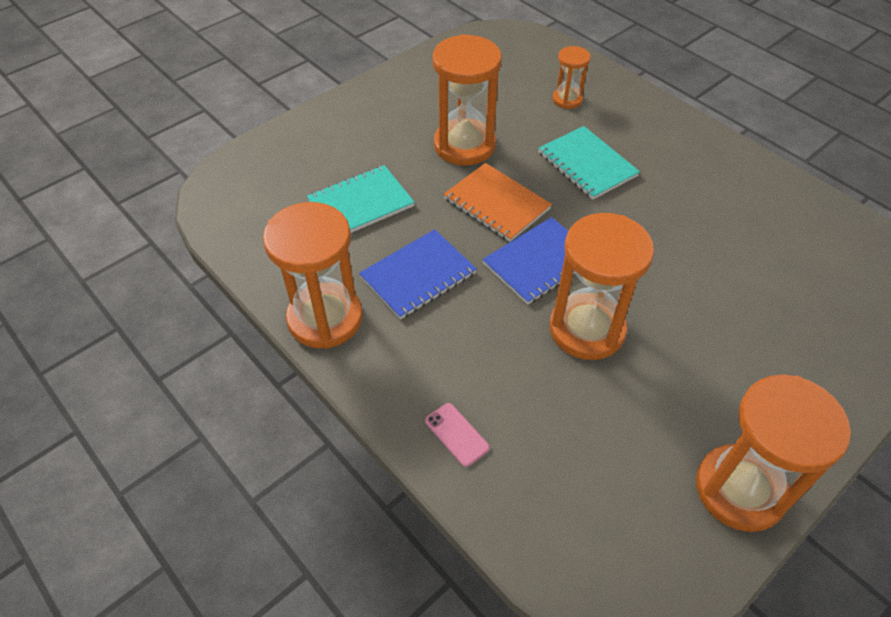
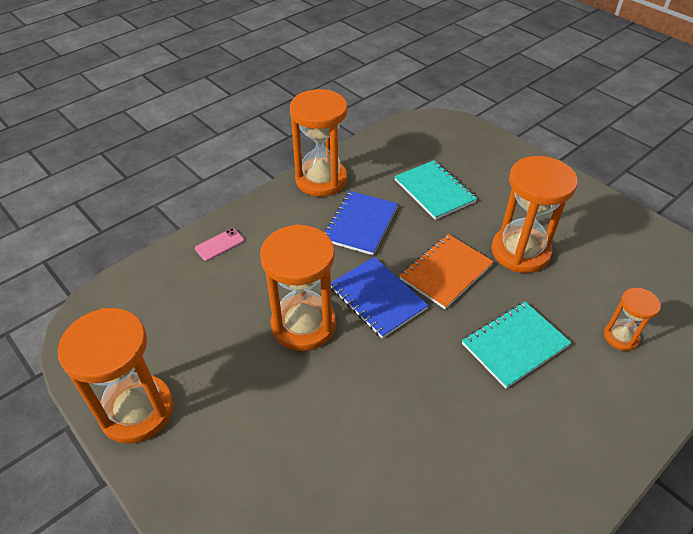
camera: 90 degrees right, 5 degrees down
(418, 275) = (360, 224): blue notebook -> blue notebook turned 60 degrees clockwise

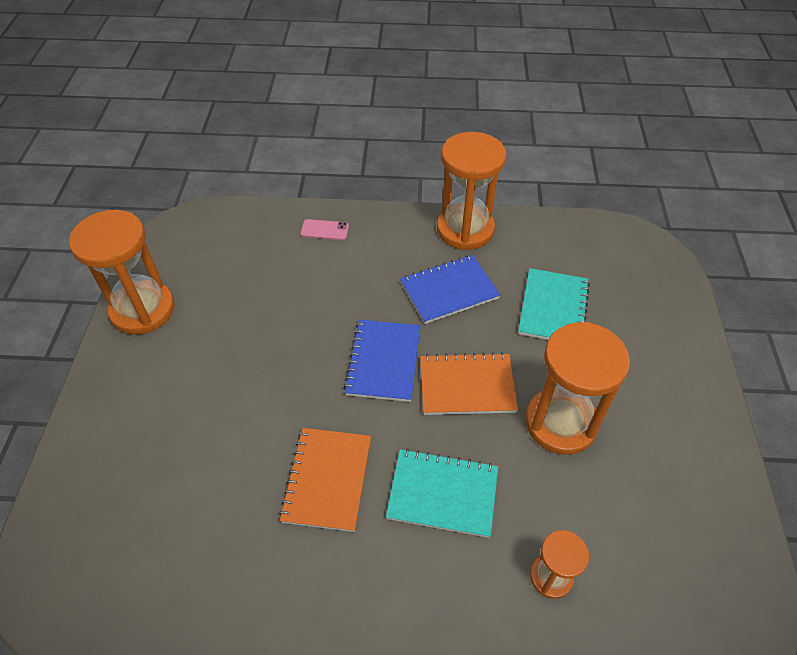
camera: 45 degrees right, 5 degrees up
(303, 325) = (306, 337): orange hourglass -> none
(441, 400) = (327, 479): none -> orange notebook

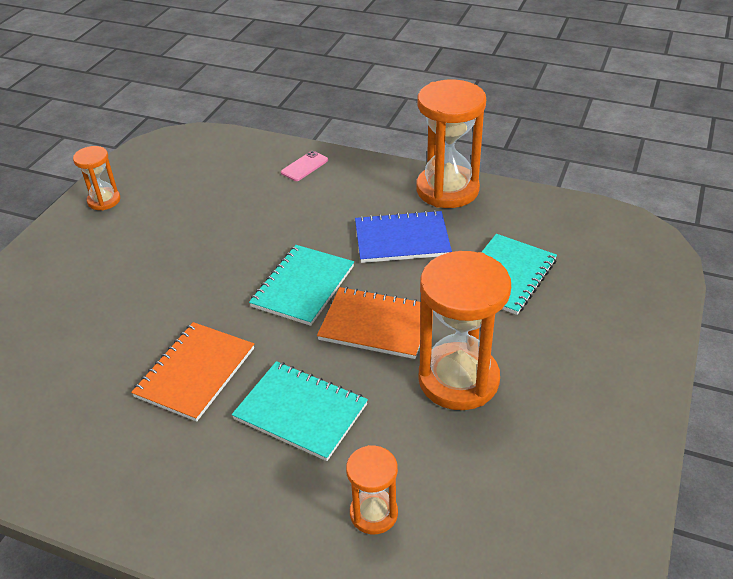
camera: 20 degrees right, 10 degrees down
(142, 310) = (104, 200): orange hourglass -> orange hourglass, size x0.52
(324, 230) = (304, 166): pink phone -> pink phone turned 75 degrees counterclockwise
(384, 361) = (303, 286): blue notebook -> turquoise notebook

